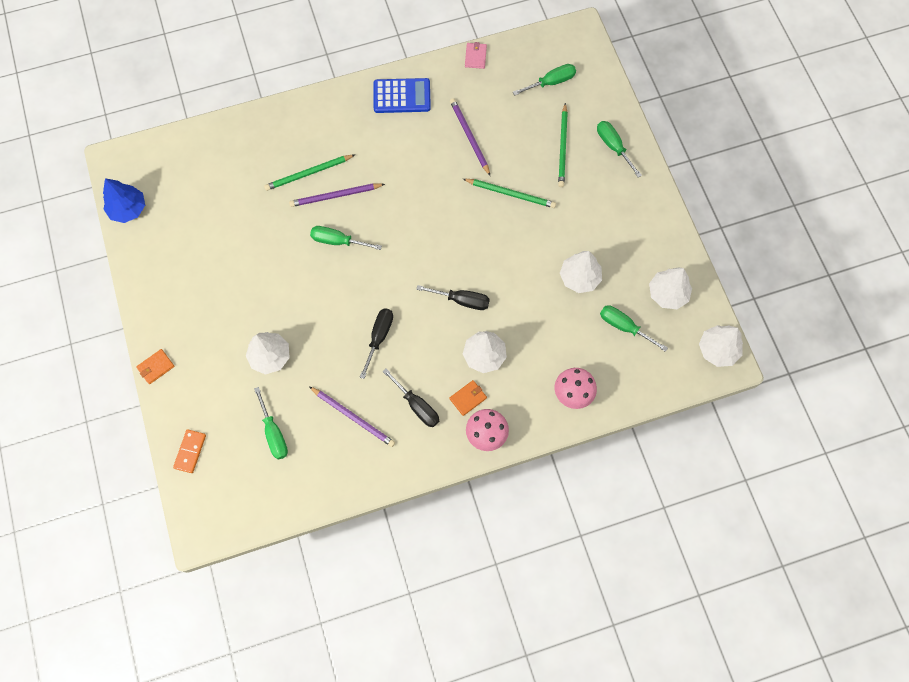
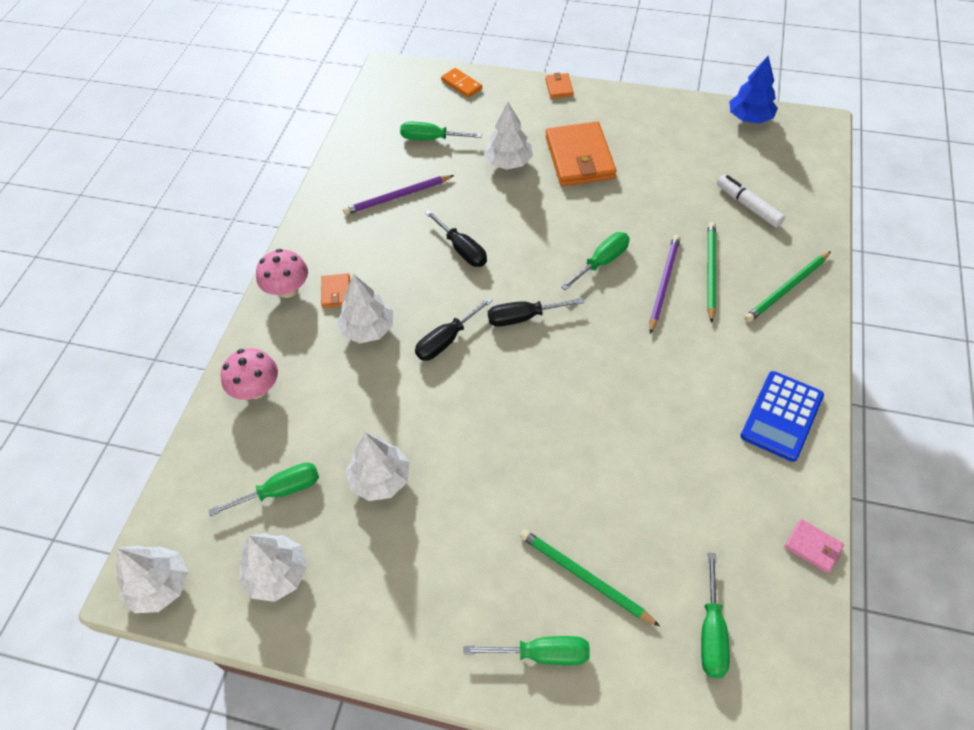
camera: 125 degrees right, 15 degrees down
(231, 174) = (748, 206): none -> white marker
(237, 307) = (579, 158): none -> orange wallet
(417, 406) = (365, 248): black screwdriver -> black screwdriver (523, 317)
(469, 137) = (670, 464): purple pencil -> none
(511, 194) = (551, 466): green pencil -> green pencil (786, 289)

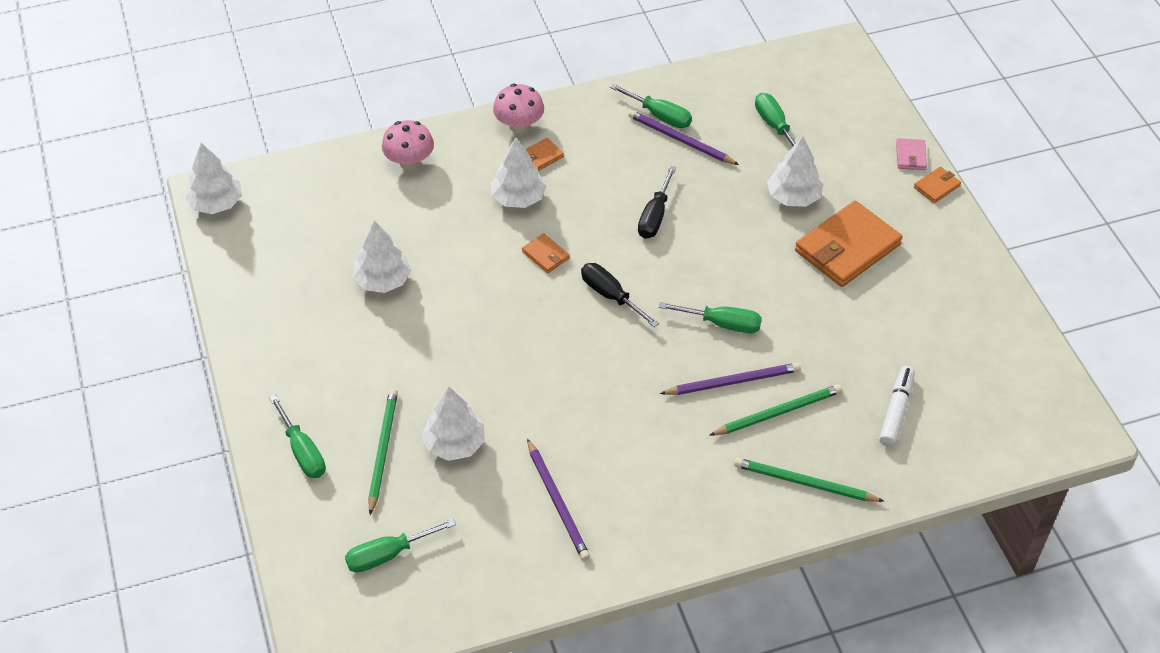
camera: 55 degrees right, 5 degrees down
(277, 574) = (266, 263): white tree -> white tree (454, 444)
(281, 491) = (332, 227): green screwdriver -> green screwdriver (659, 116)
(446, 340) = (545, 255): black screwdriver -> orange wallet
(461, 84) = (870, 110): orange domino -> none
(721, 461) = (557, 502): none -> purple pencil
(749, 118) = (1037, 364): blue tree -> none
(782, 416) = (640, 531): blue calculator -> none
(813, 547) = (515, 600): pink wallet -> pink wallet (910, 156)

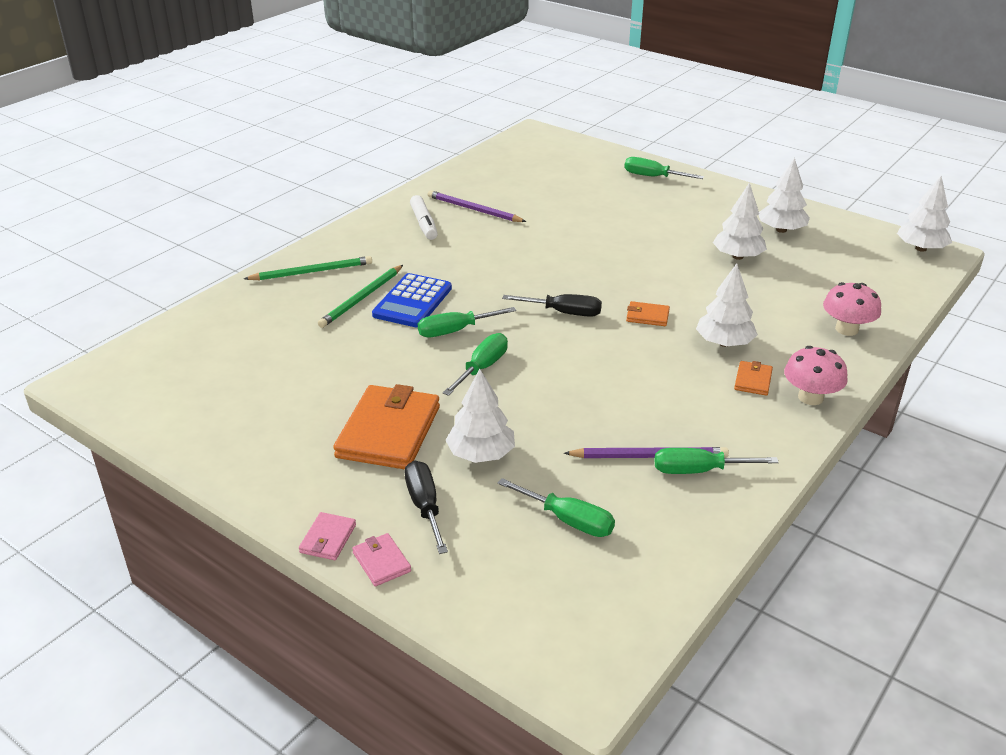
camera: 145 degrees right, 15 degrees down
(383, 450) = (608, 192): green pencil -> none
(388, 554) = (546, 163): green screwdriver -> green screwdriver (482, 368)
(454, 444) = (570, 208): white tree -> white tree (781, 230)
(655, 216) = (594, 380): black screwdriver -> black screwdriver (425, 506)
(733, 382) = (413, 302): purple pencil -> blue calculator
(896, 411) = (263, 333): white marker -> white marker (424, 224)
(936, 186) = (328, 539): orange wallet -> pink wallet

